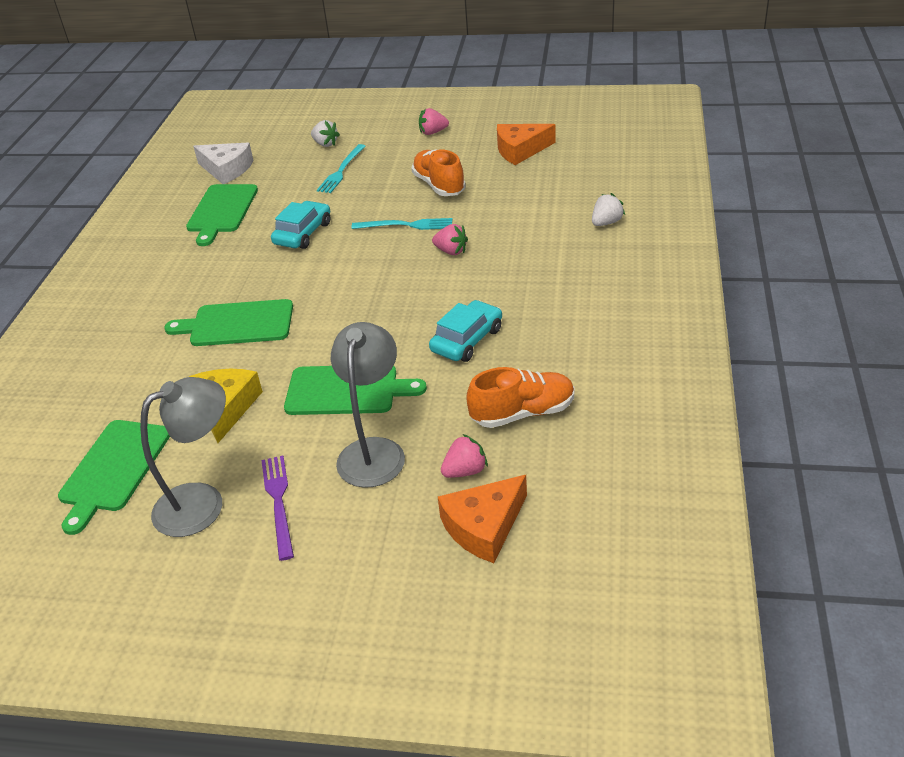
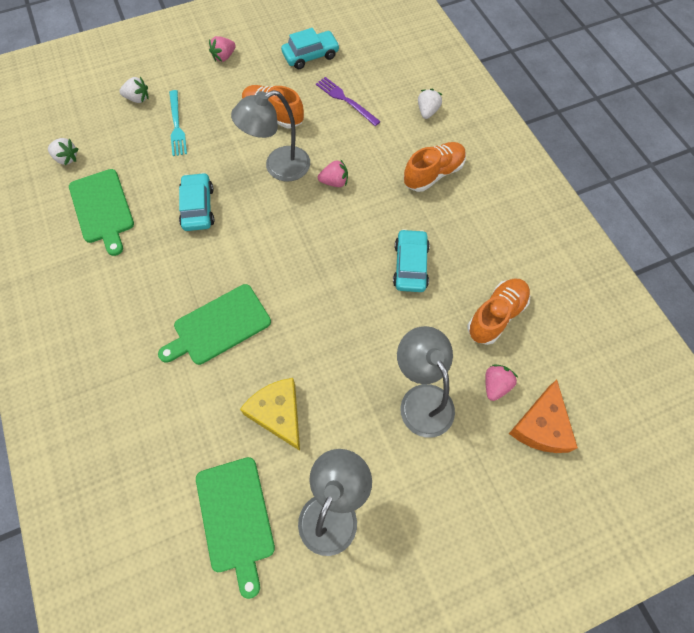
camera: 35 degrees left, 25 degrees up
(226, 169) = (66, 158): white cheese -> white strawberry
(278, 502) = (389, 480): purple fork -> purple fork (345, 100)
(347, 390) = (359, 352): green cutting board -> none
(406, 225) = (278, 167): turquoise fork -> grey lamp
(520, 150) = (310, 55): orange cheese -> turquoise car
(564, 274) = (433, 174): none -> orange shoe

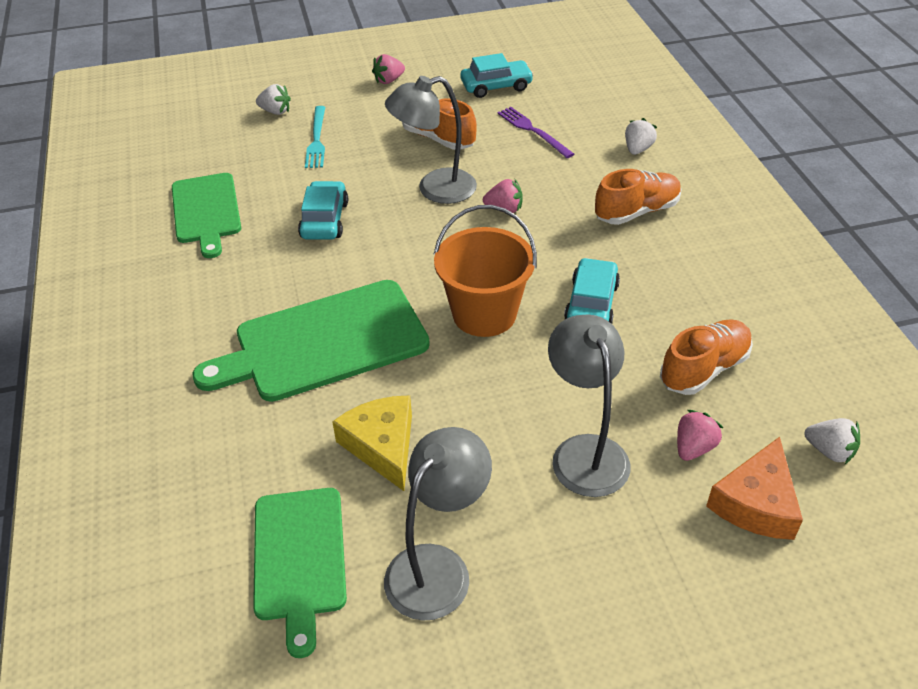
camera: 10 degrees right, 20 degrees down
(66, 158) = (176, 160): white strawberry -> white strawberry (829, 451)
(219, 326) = (324, 342): green cutting board -> green cutting board, size x1.52
(334, 284) = (484, 314): none -> orange bucket

